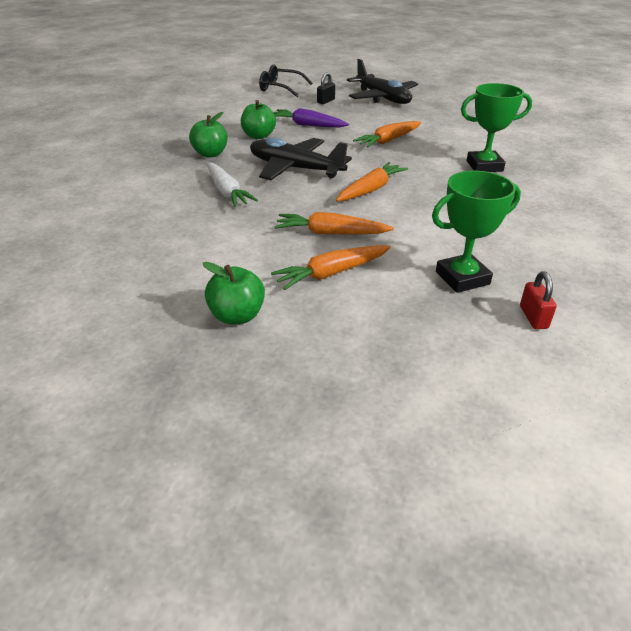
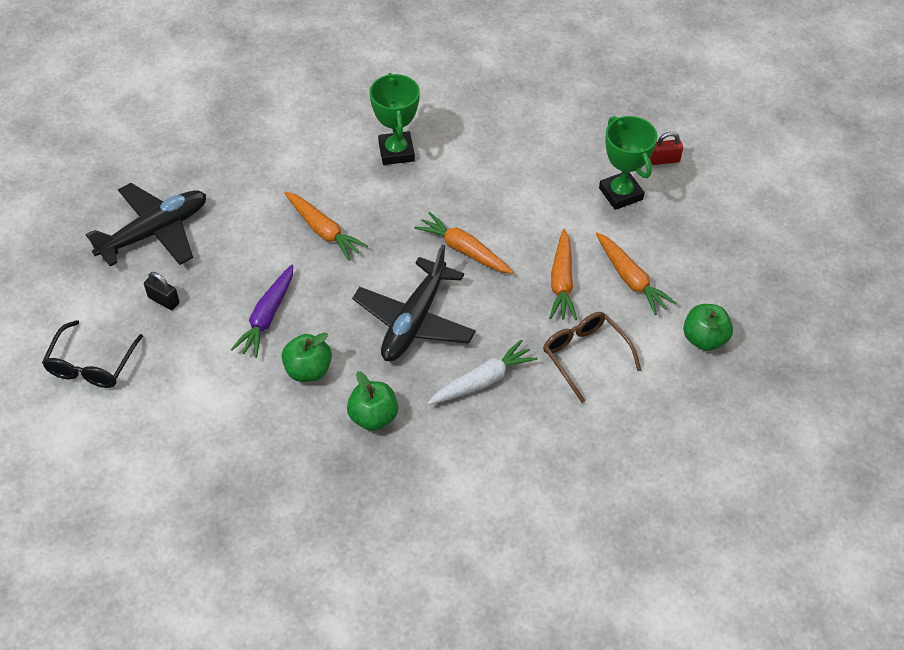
camera: 95 degrees left, 15 degrees up
(237, 239) = (585, 356): none -> brown glasses

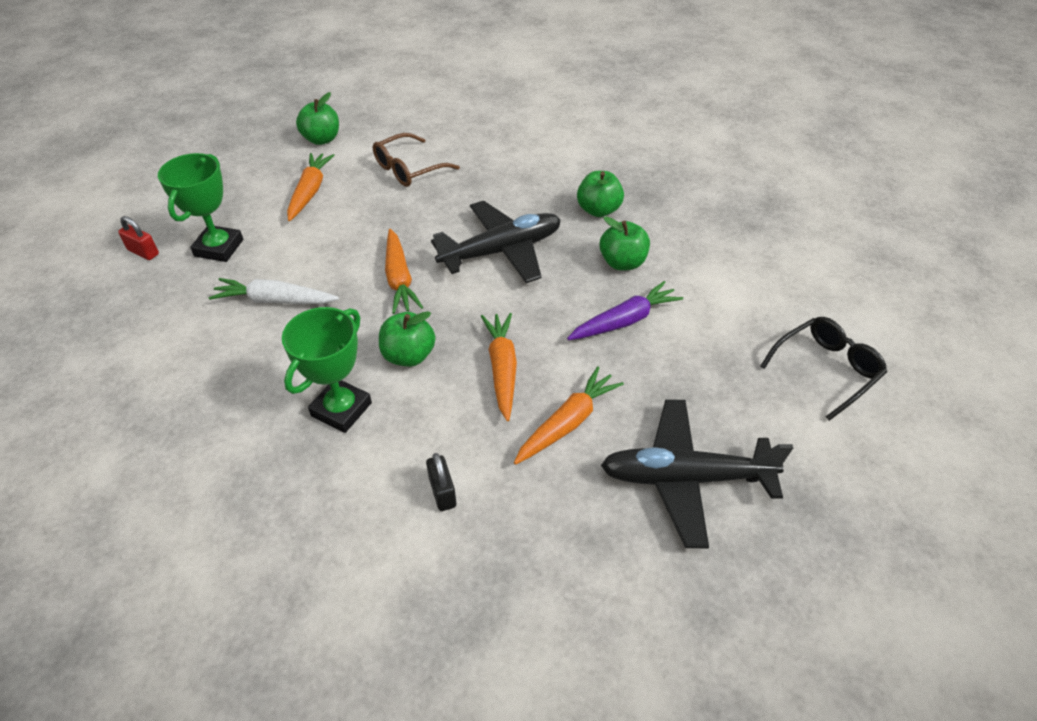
camera: 140 degrees left, 5 degrees down
(164, 300) = (718, 392): black padlock -> black padlock (442, 492)
(393, 203) = (409, 356): none -> green apple
(482, 381) = (496, 191): white carrot -> white carrot (275, 300)
(561, 282) = (358, 216): orange carrot -> orange carrot (567, 423)
(585, 356) = (409, 169): brown glasses -> brown glasses turned 45 degrees clockwise

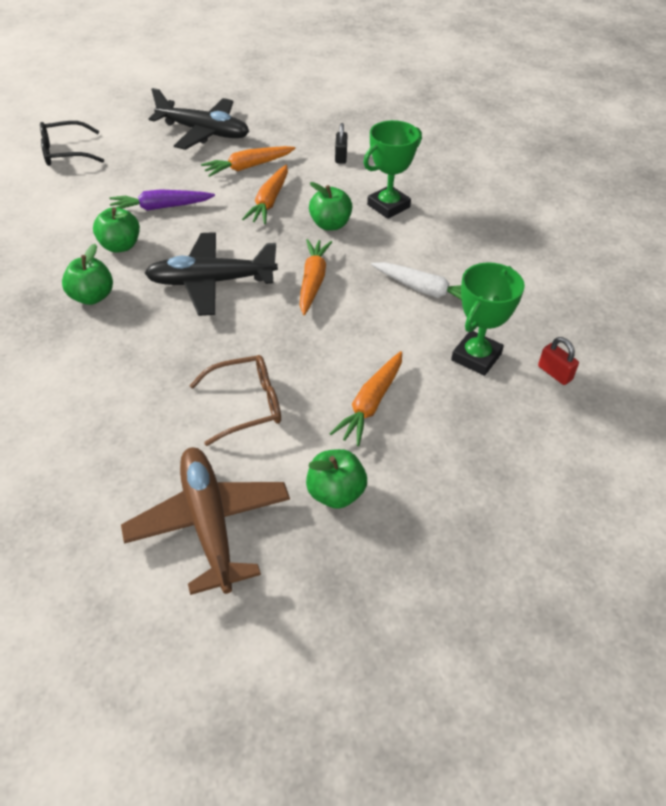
camera: 160 degrees left, 0 degrees up
(398, 110) = (209, 523): none -> brown plane

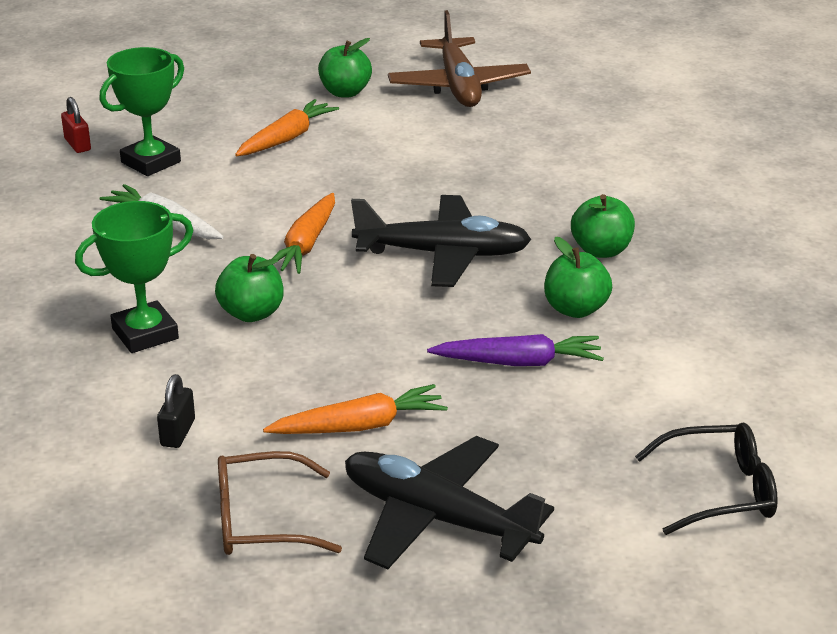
camera: 170 degrees left, 15 degrees down
(246, 405) = (414, 147): brown glasses -> brown glasses (261, 520)
(269, 201) = (337, 357): orange carrot -> none

